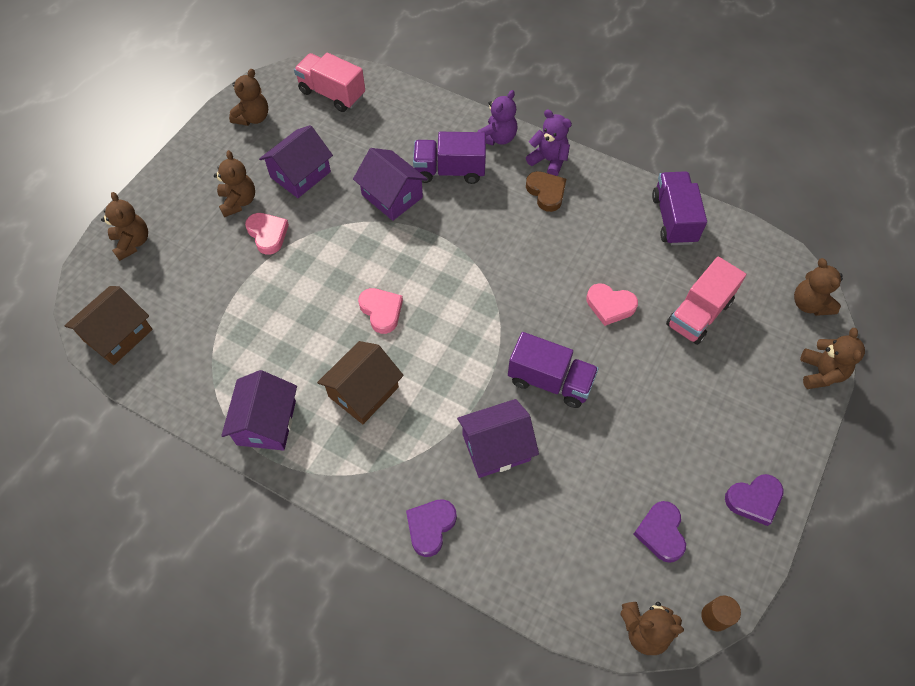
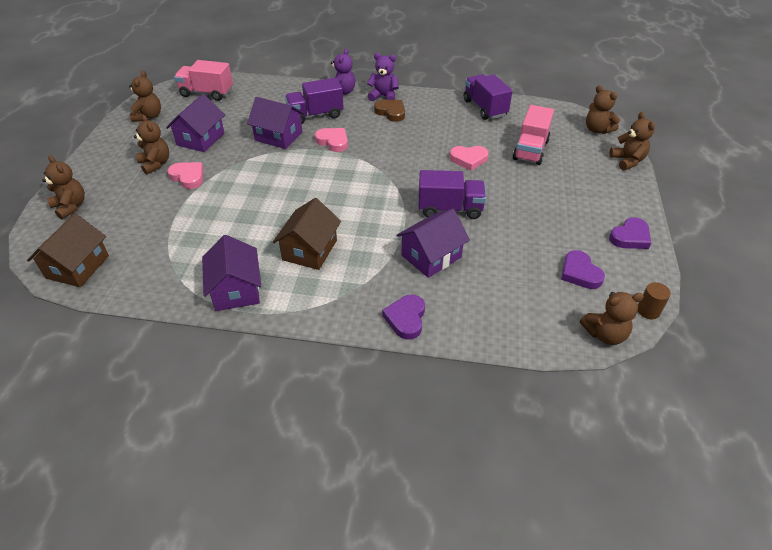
camera: 20 degrees left, 15 degrees down
(381, 311) = (301, 200): pink heart -> pink heart (333, 141)

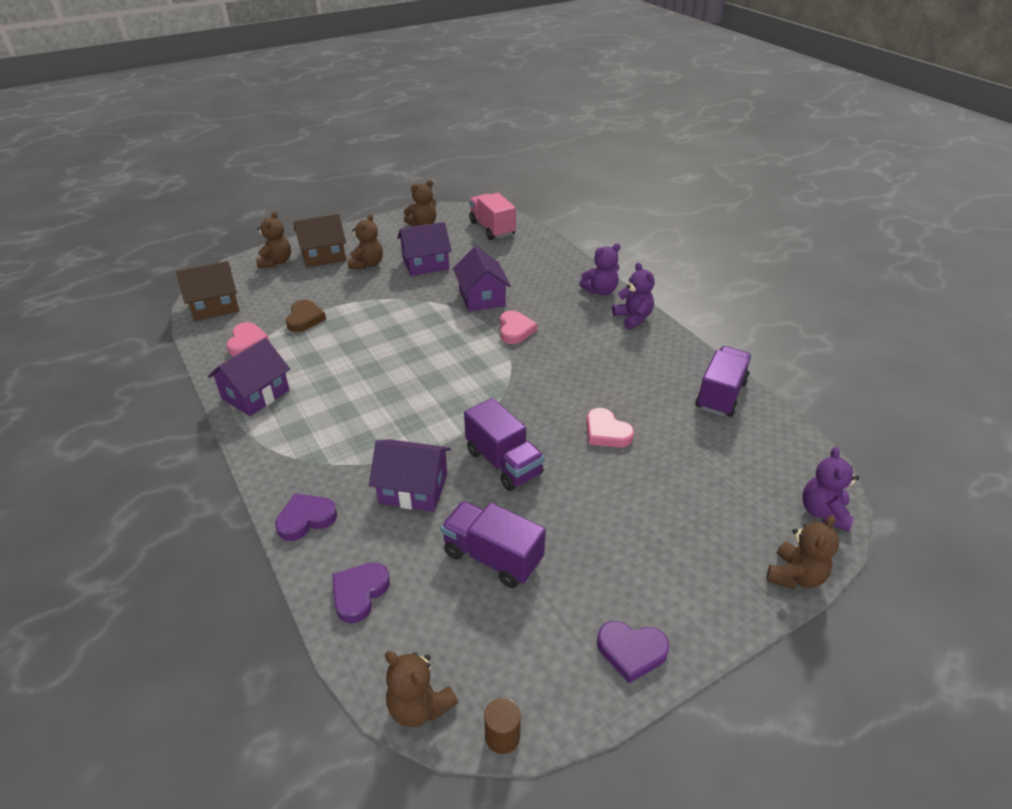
camera: 50 degrees right, 5 degrees down
(188, 177) = (369, 288): pink heart -> pink heart (247, 342)
(310, 250) = (344, 405): brown house -> brown house (323, 256)
(315, 115) = (542, 298): purple truck -> purple truck (492, 557)
(391, 112) = (613, 337): brown heart -> brown heart (305, 319)
(530, 150) = (691, 472): pink truck -> none
(580, 273) = (507, 629): purple heart -> purple heart (359, 593)
(597, 130) = (823, 512): brown teddy bear -> purple teddy bear

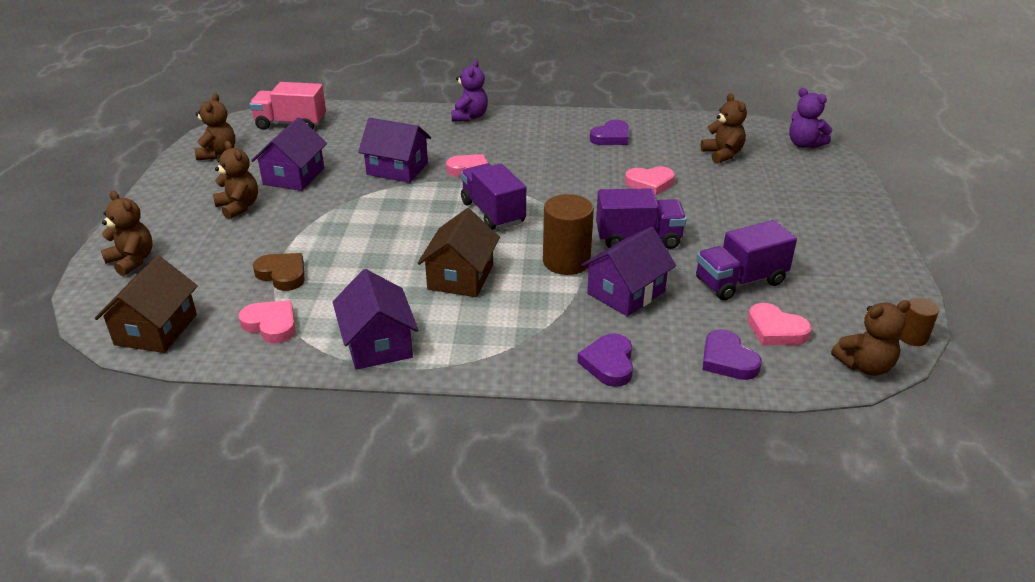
camera: 55 degrees left, 5 degrees down
(323, 256) = (174, 227): brown house -> brown house (460, 277)
(430, 436) = (566, 261): none -> brown cylinder
(431, 612) = (775, 330): none -> pink heart
(631, 652) = (872, 258): purple heart -> purple heart (611, 137)
(633, 318) = (525, 119): purple teddy bear -> none
(720, 395) = (658, 127): purple truck -> purple truck (493, 213)
(795, 576) = (849, 177): brown teddy bear -> brown teddy bear (722, 154)

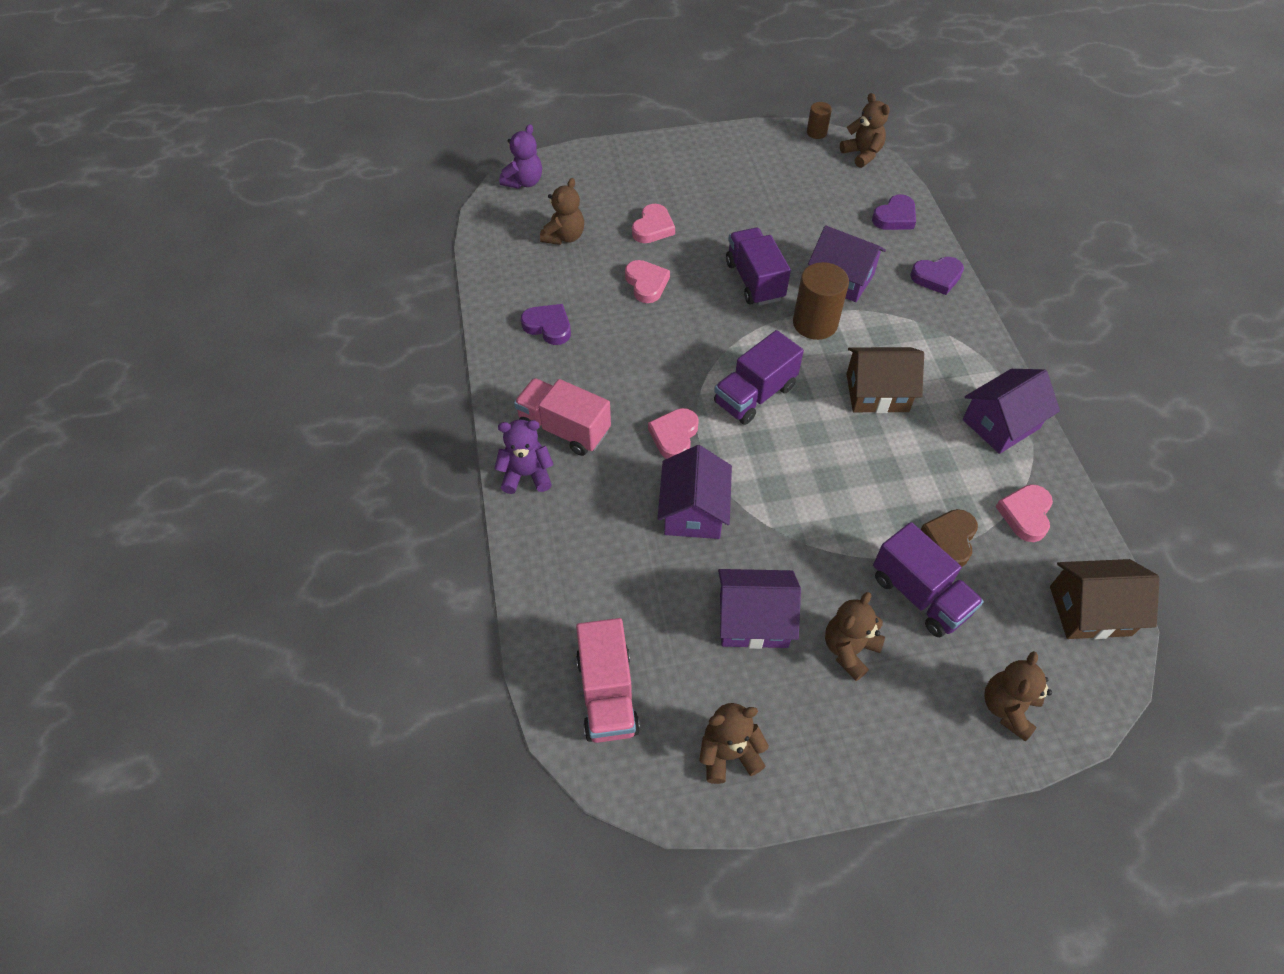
camera: 105 degrees left, 20 degrees up
(502, 132) = (564, 429): none -> pink truck
(722, 154) = (564, 237): brown teddy bear -> brown teddy bear turned 150 degrees clockwise
(740, 281) = (791, 215): purple truck -> purple truck (919, 595)
(775, 330) = (845, 195): pink heart -> pink heart (653, 228)

